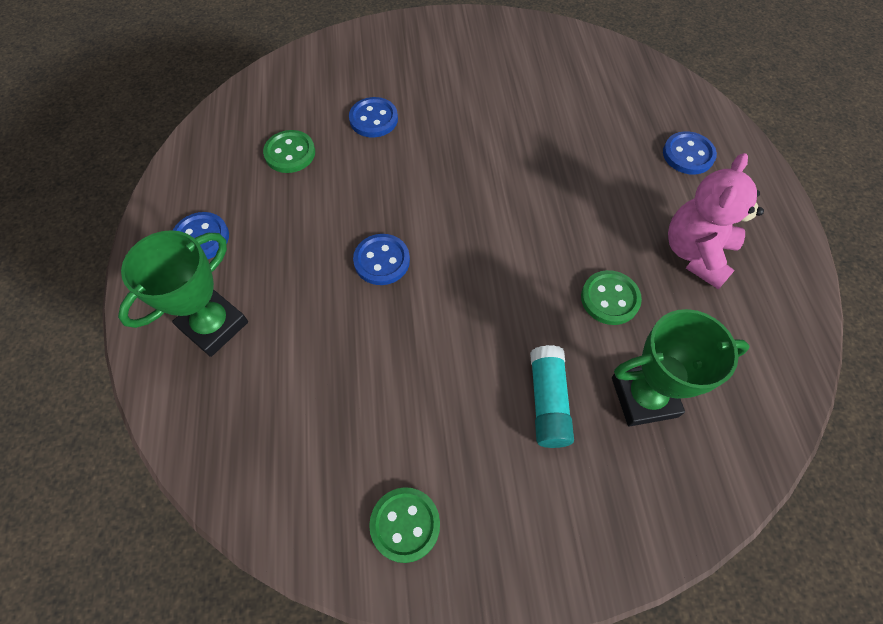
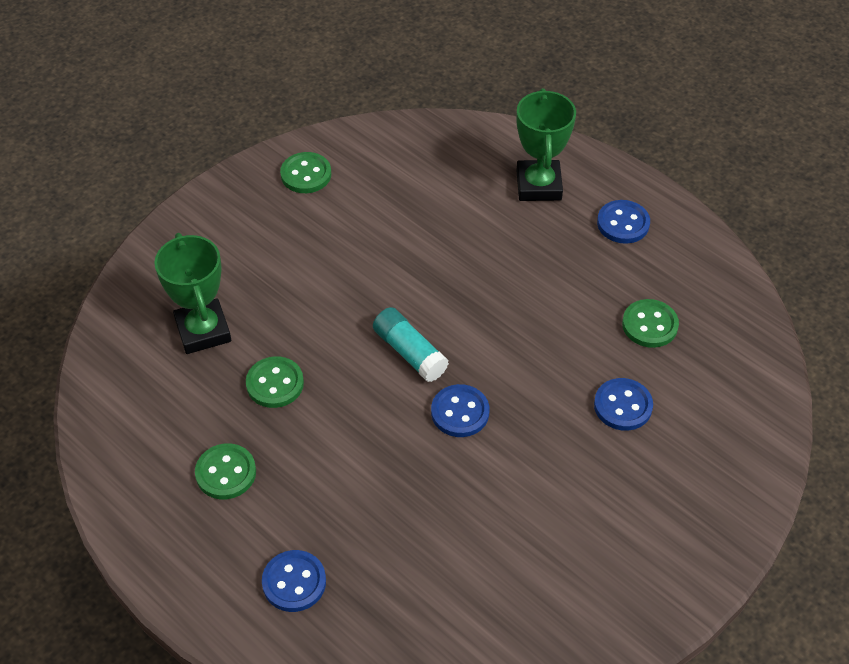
camera: 140 degrees right, 10 degrees down
(382, 261) = (475, 295): blue button -> blue button (460, 412)
(548, 402) = (269, 285): turquoise glue stick -> turquoise glue stick (409, 352)
(644, 397) = (203, 331): green trophy -> green trophy turned 60 degrees counterclockwise
(696, 253) = (226, 473): pink teddy bear -> green button

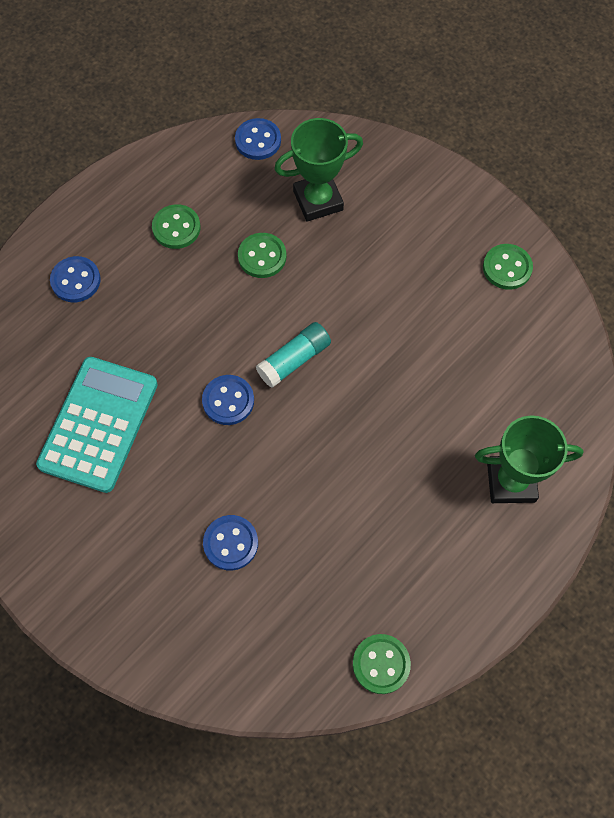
camera: 90 degrees right, 15 degrees up
(493, 541) = (99, 424): none -> turquoise calculator
(623, 223) = (462, 564): blue button -> blue button (258, 140)
(649, 325) = (327, 578): green button -> green button (381, 664)

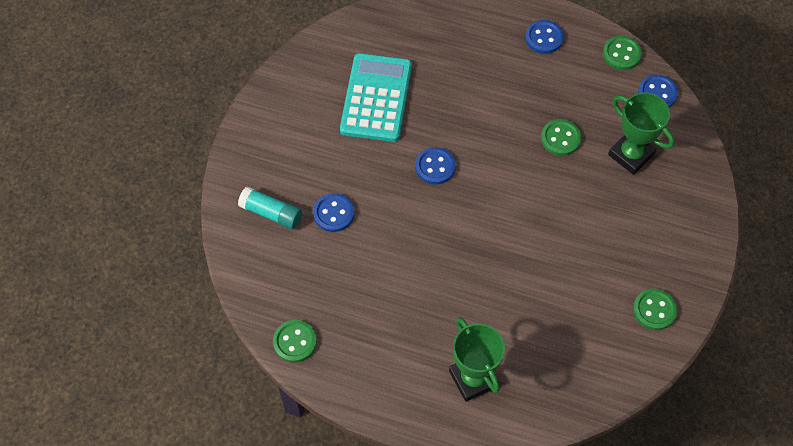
camera: 65 degrees right, 5 degrees down
(76, 280) = (472, 35): blue button -> blue button (544, 38)
(99, 424) = (376, 98): turquoise calculator -> turquoise calculator turned 75 degrees counterclockwise
(176, 228) = (550, 75): green button -> green button (621, 54)
(294, 360) = (489, 194): turquoise glue stick -> turquoise glue stick (271, 213)

